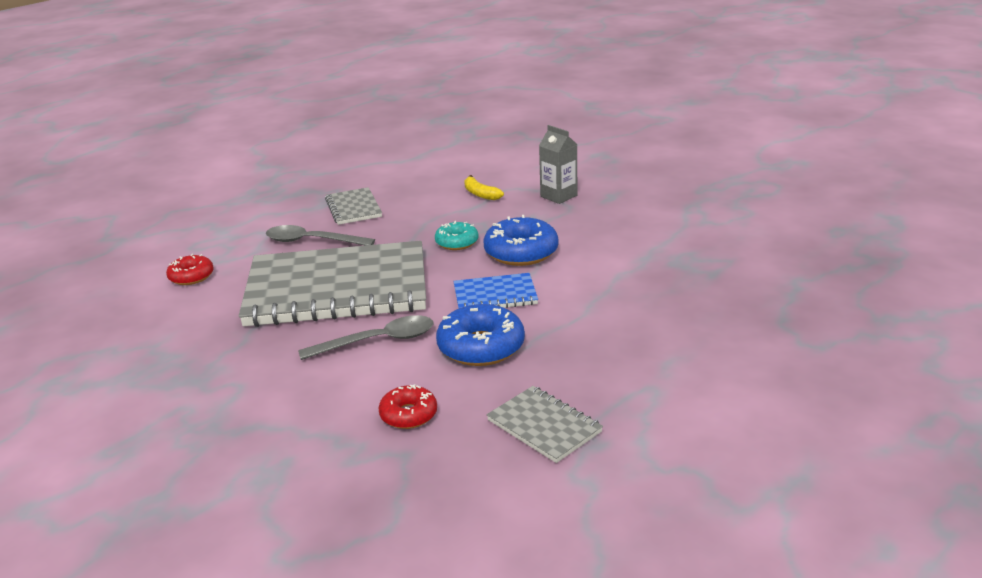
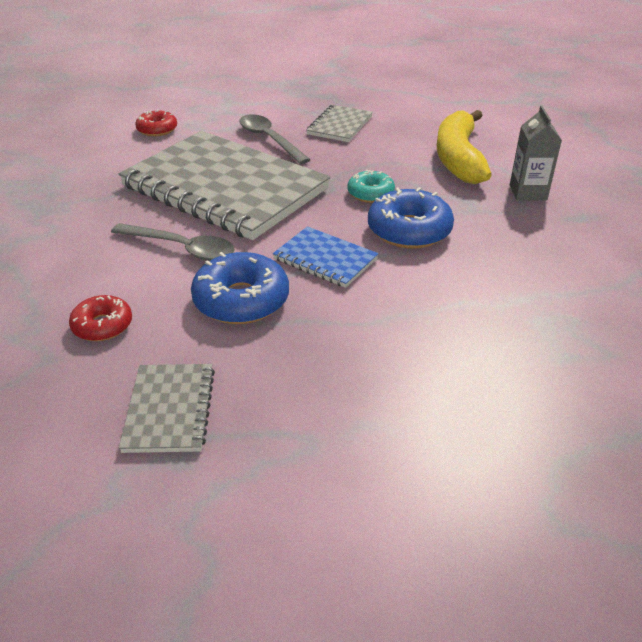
camera: 40 degrees right, 10 degrees up
(480, 194) = (458, 158): yellow banana -> yellow banana, size x2.16

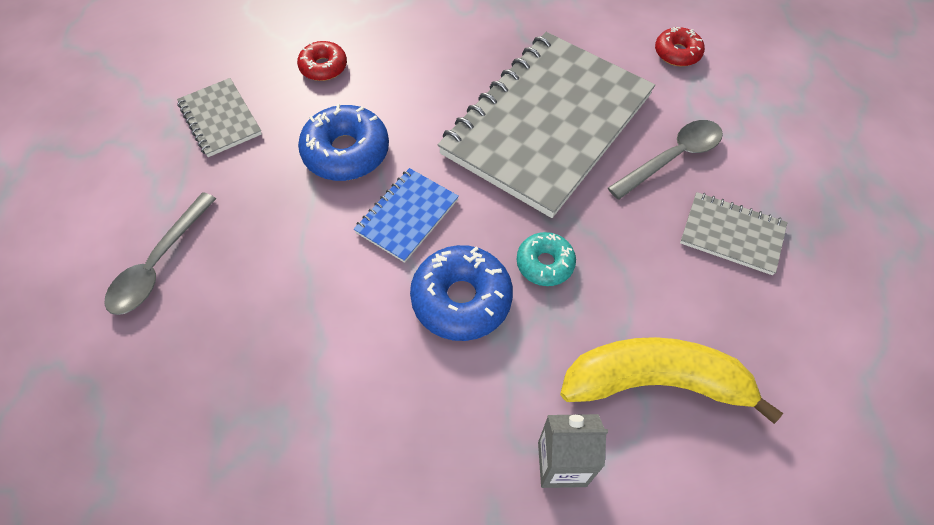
camera: 90 degrees right, 20 degrees up
(169, 409) = (220, 119): grey notebook -> grey notebook turned 60 degrees clockwise
(181, 248) = (431, 102): grey spoon -> grey spoon (159, 264)

